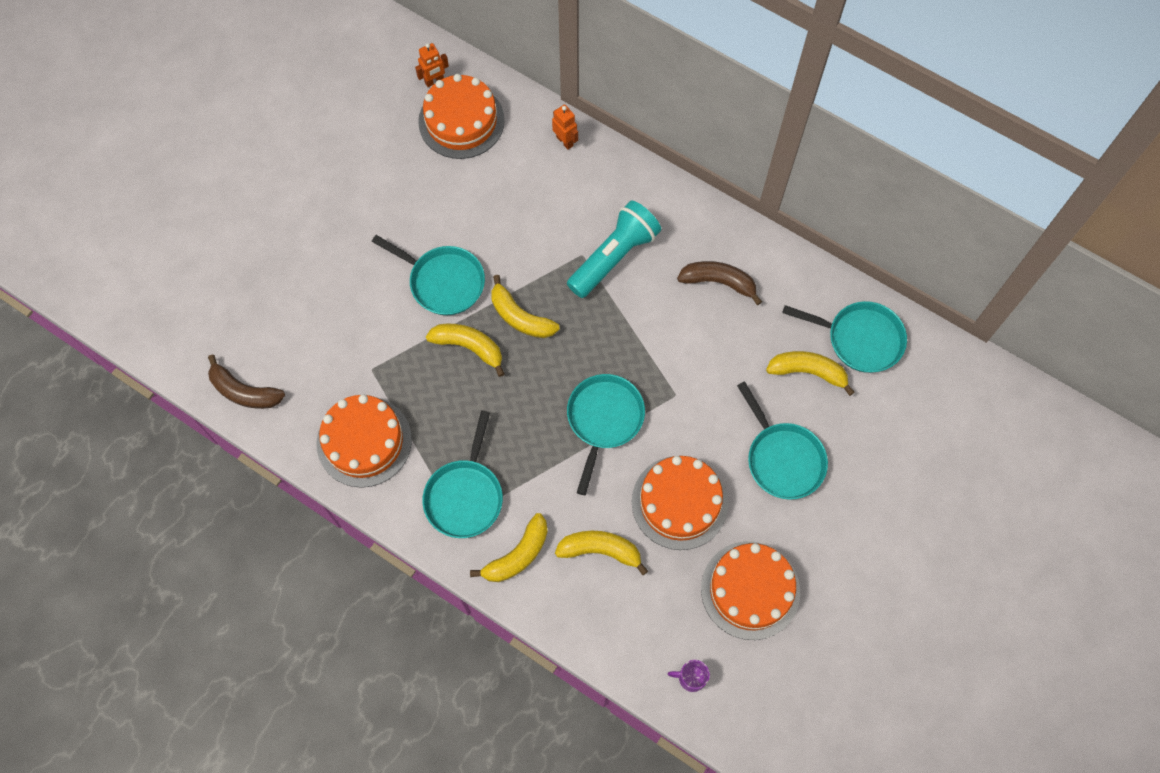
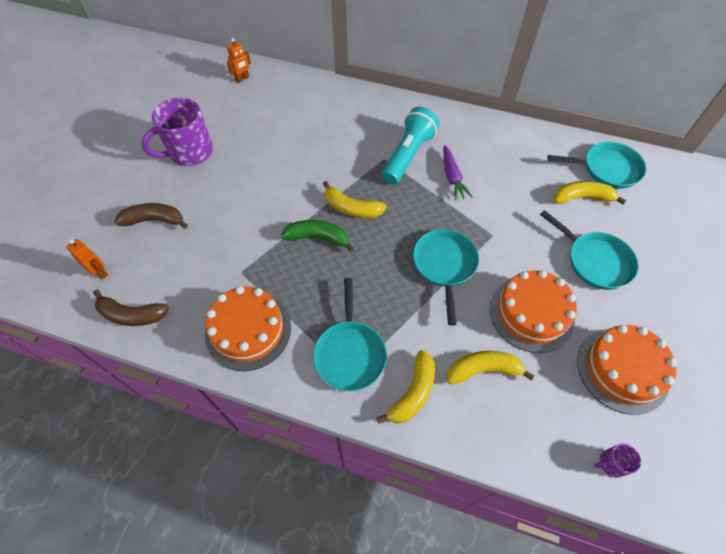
camera: 15 degrees left, 10 degrees down
(344, 187) = (189, 152): none -> purple mug
(443, 282) = (283, 197): turquoise pan -> none
(461, 121) = (268, 97): orange cake -> none
(469, 347) = (318, 238): yellow banana -> green banana
(565, 141) = (346, 95): orange robot -> orange robot (100, 272)
(658, 303) = (452, 177): none -> purple carrot
(718, 282) = (490, 155): brown banana -> brown banana (154, 220)

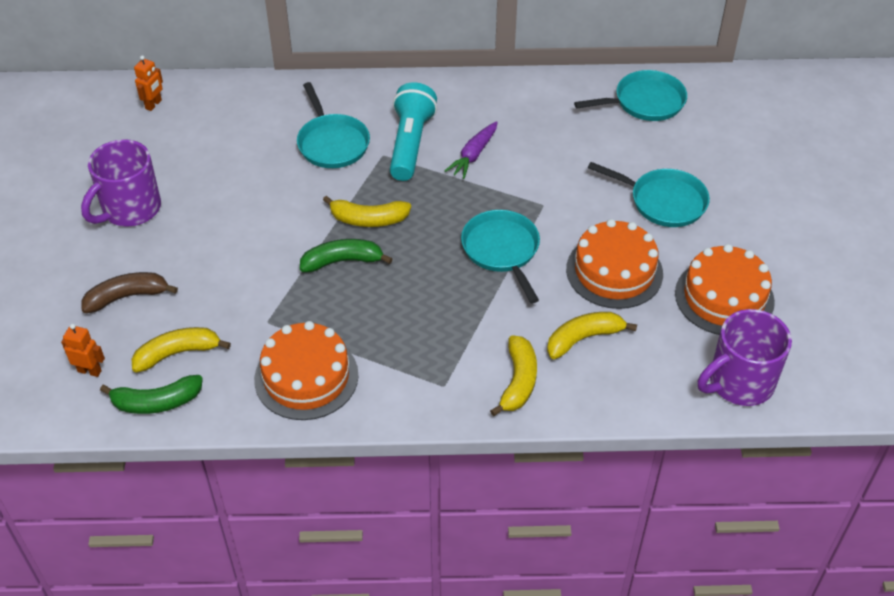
camera: 20 degrees left, 10 degrees down
(131, 315) = (156, 402): brown banana -> green banana
(350, 353) = (433, 365): turquoise pan -> turquoise pan (332, 143)
(452, 177) = (473, 155): purple carrot -> purple carrot turned 60 degrees clockwise
(582, 198) = (628, 140): yellow banana -> yellow banana (177, 353)
(611, 463) = (739, 382): purple mug -> purple mug, size x2.31

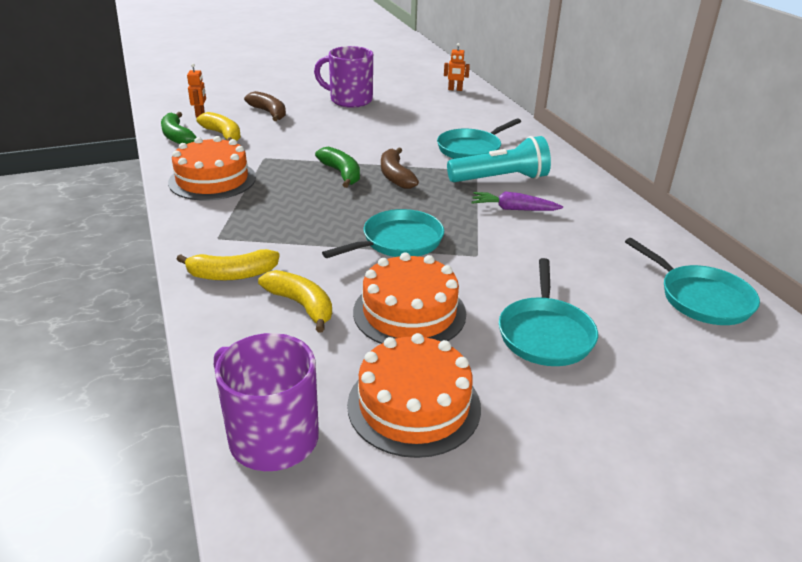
camera: 70 degrees right, 15 degrees down
(368, 219) = (395, 176): yellow banana -> brown banana

